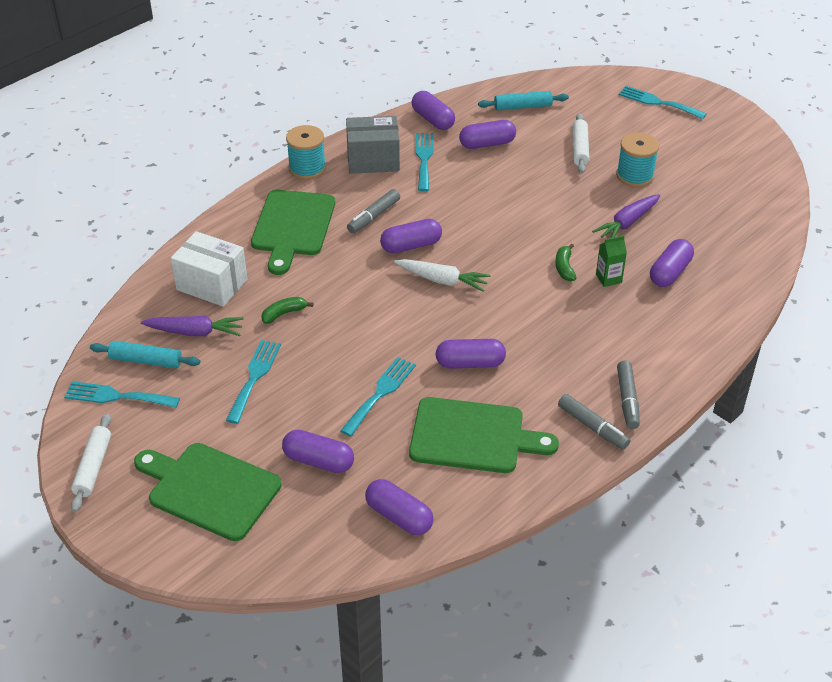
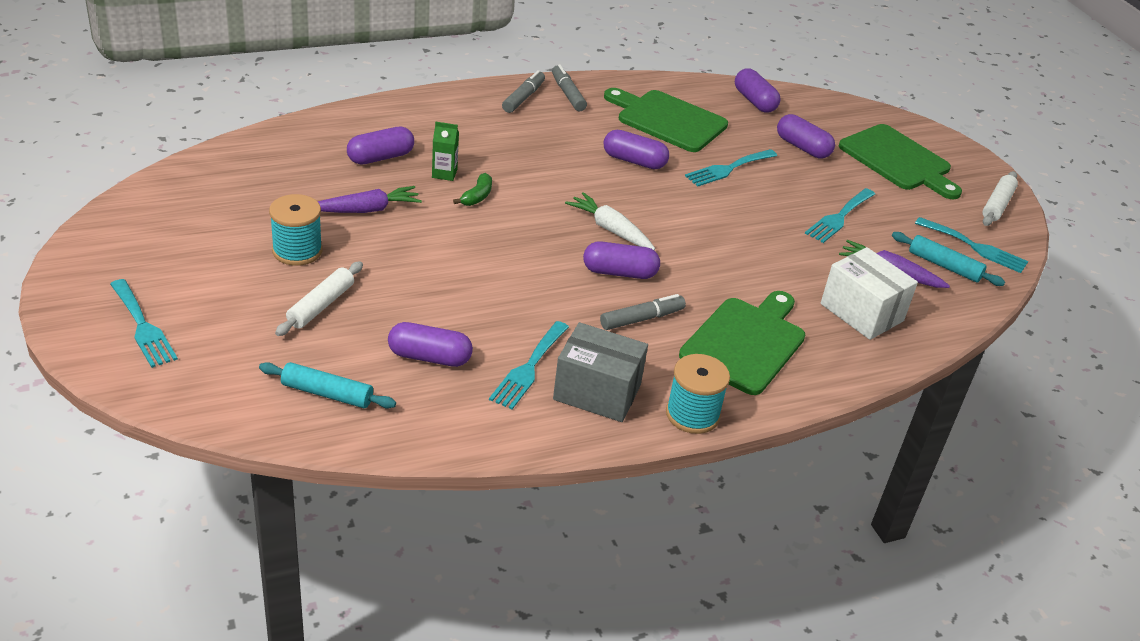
camera: 160 degrees left, 5 degrees down
(284, 314) = (791, 257): green banana -> none
(433, 120) = (471, 423): purple capsule -> none

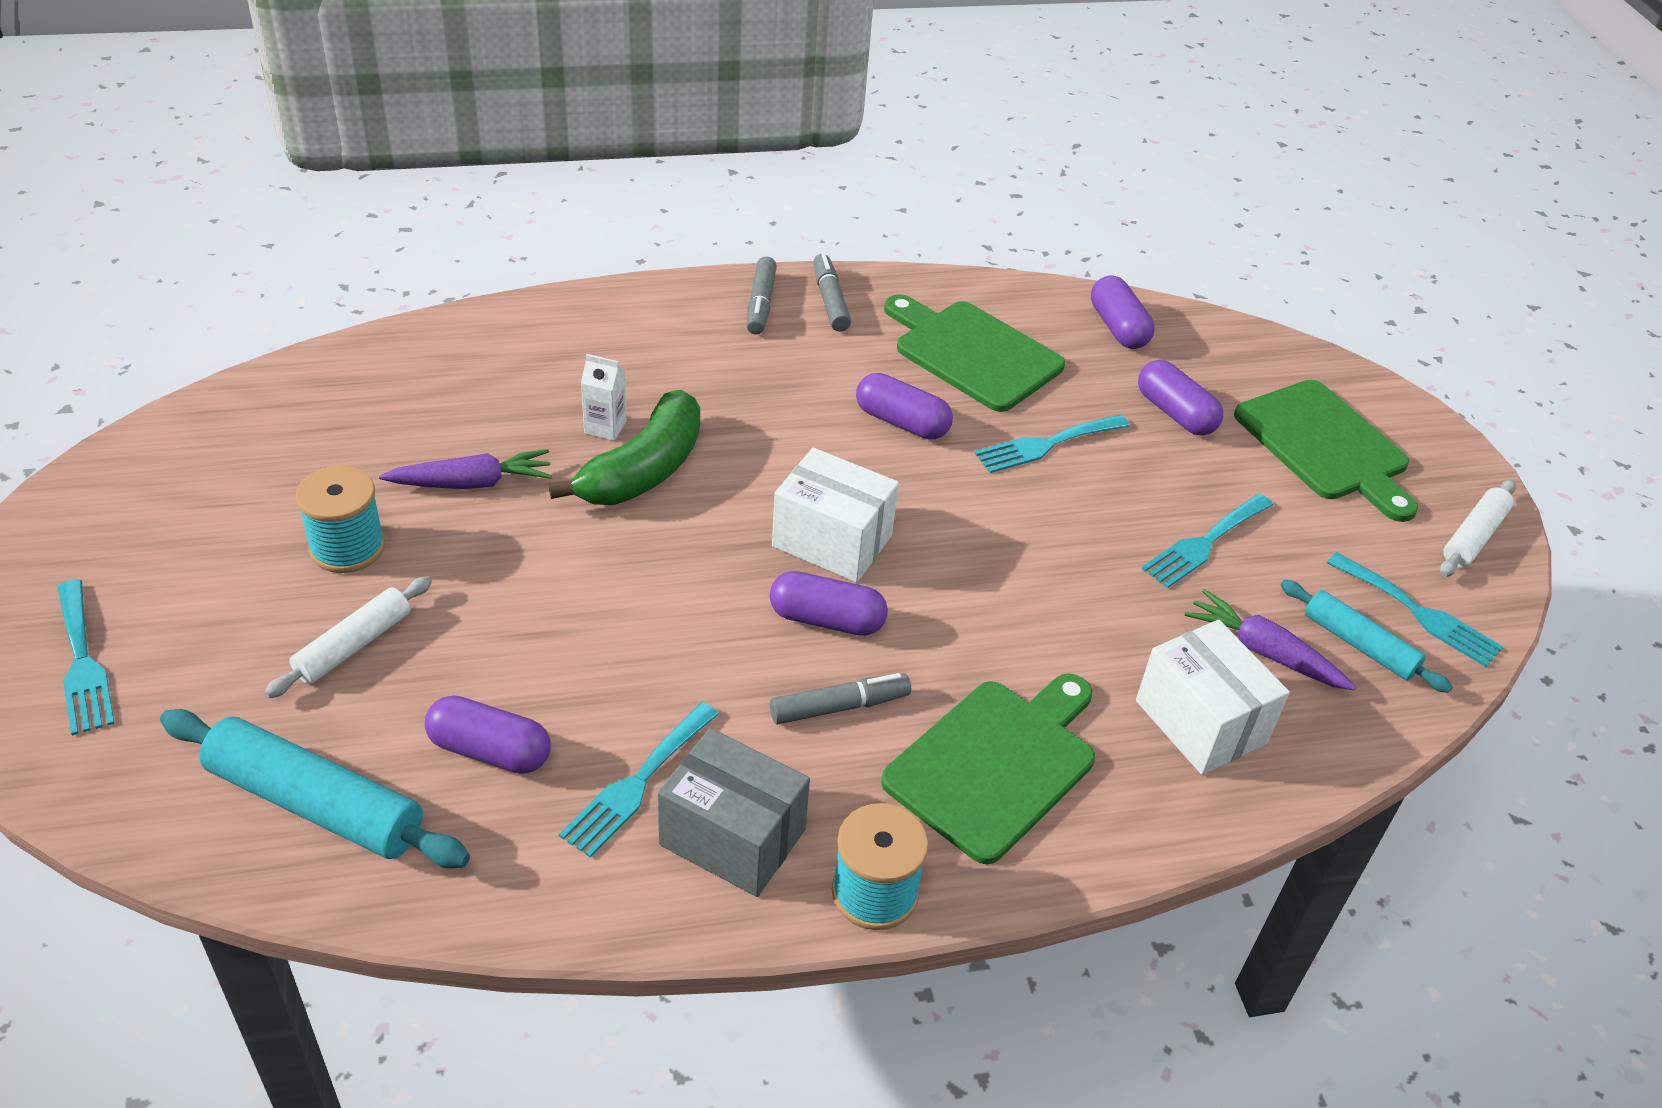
camera: 10 degrees right, 5 degrees up
(327, 393) = (316, 803): turquoise rolling pin -> turquoise rolling pin, size x1.65
(380, 157) = (518, 394): purple capsule -> none
(444, 173) = (605, 427): green carton -> white carton
(477, 196) = (643, 470): green banana -> green banana, size x2.19
(523, 98) = (761, 304): grey marker -> grey marker turned 150 degrees clockwise
(610, 229) = (832, 541): white carrot -> white box

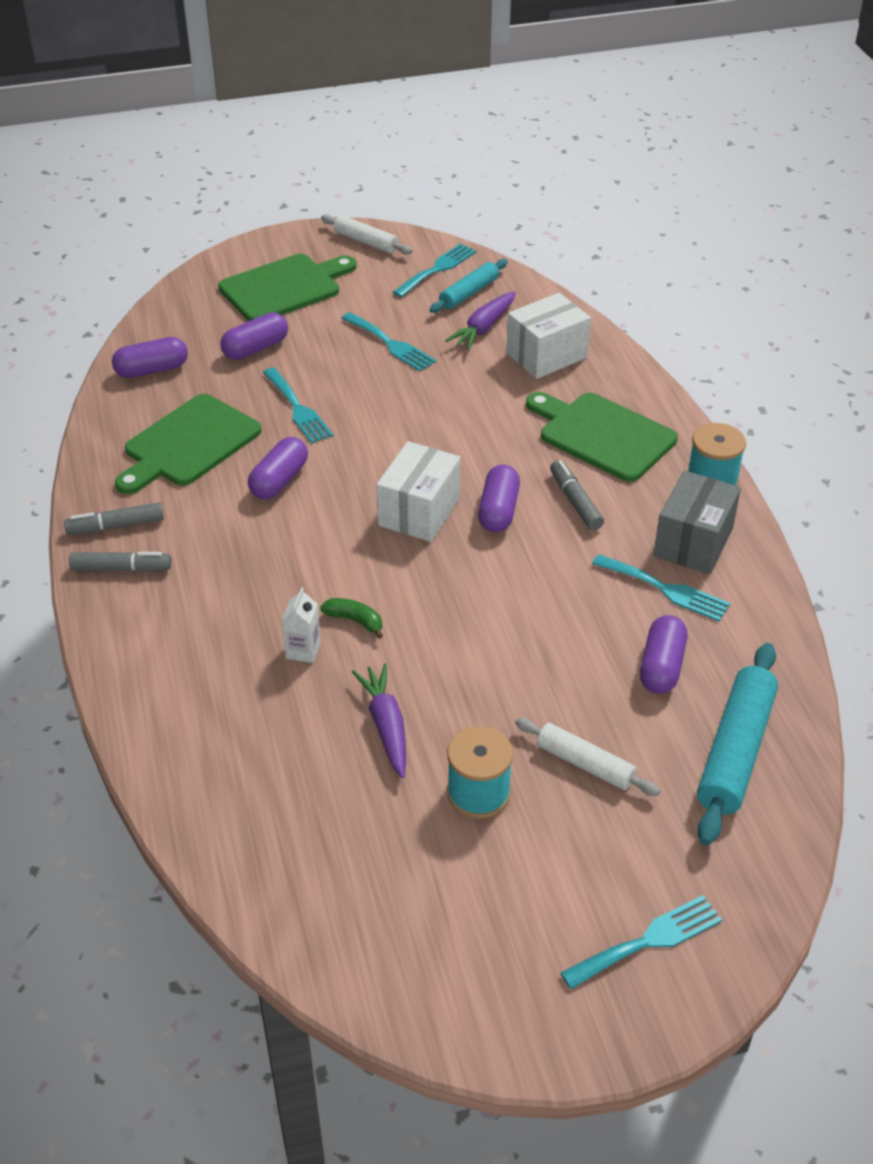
camera: 90 degrees left, 0 degrees up
(643, 470) = (355, 621): green banana -> green banana, size x0.46

